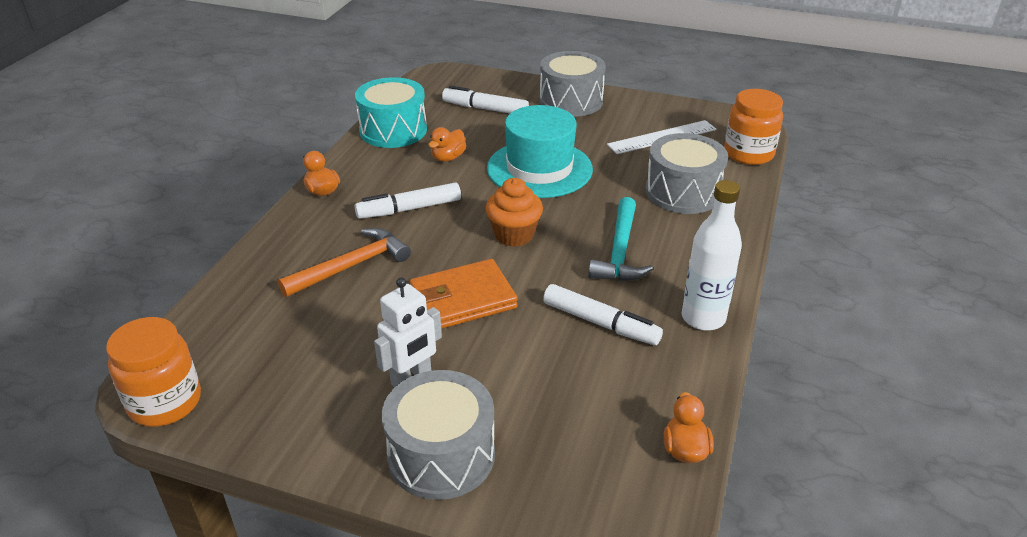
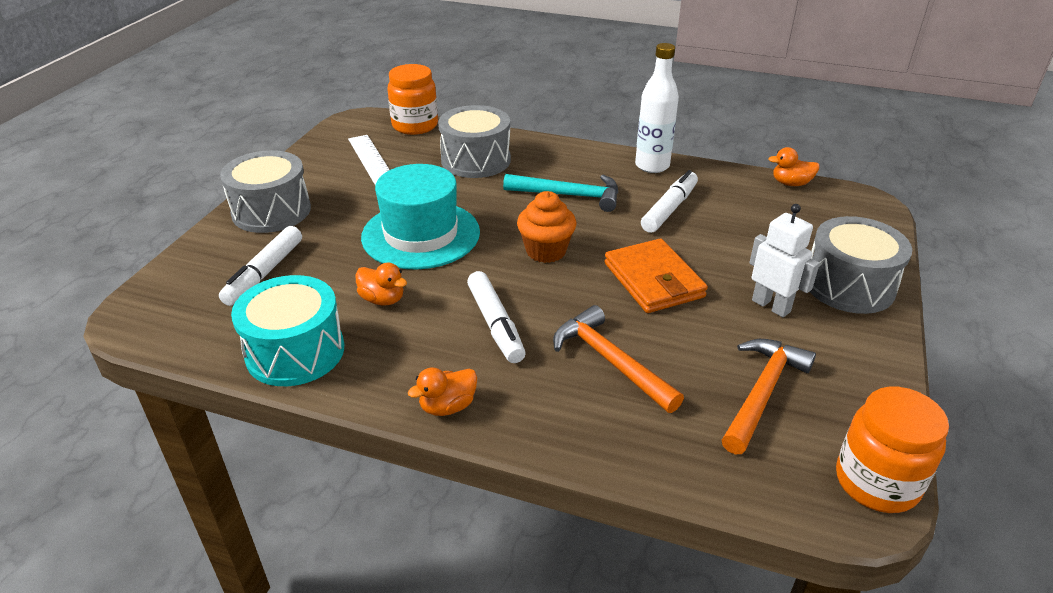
camera: 90 degrees left, 0 degrees up
(289, 351) = (762, 392): none -> orange hammer

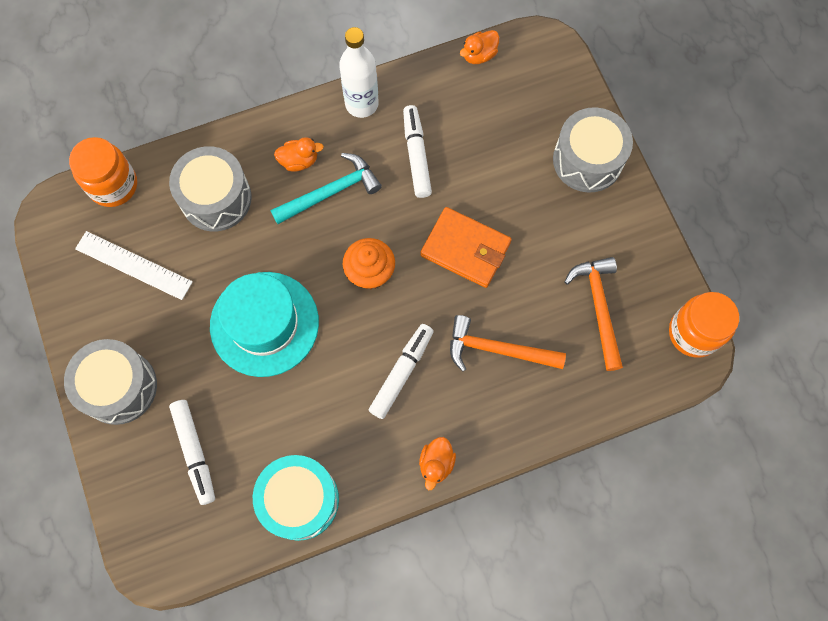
camera: 40 degrees left, 35 degrees up
(382, 299) = (306, 410): orange duck -> orange duck (299, 161)
(495, 324) = (401, 373): white marker -> white marker turned 90 degrees counterclockwise
(771, 306) = (554, 219): white robot -> none

